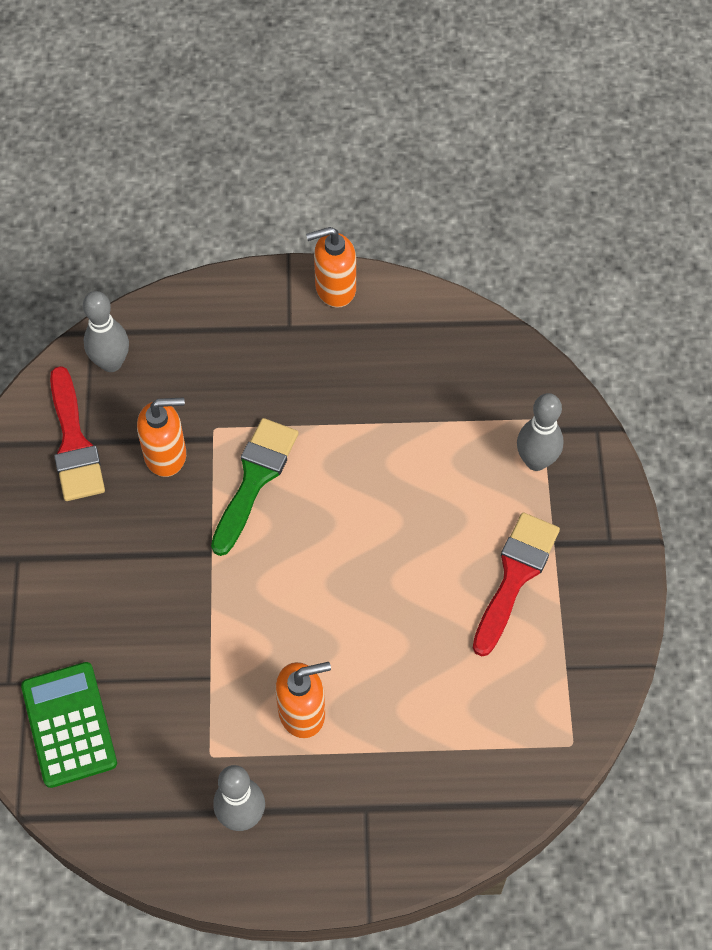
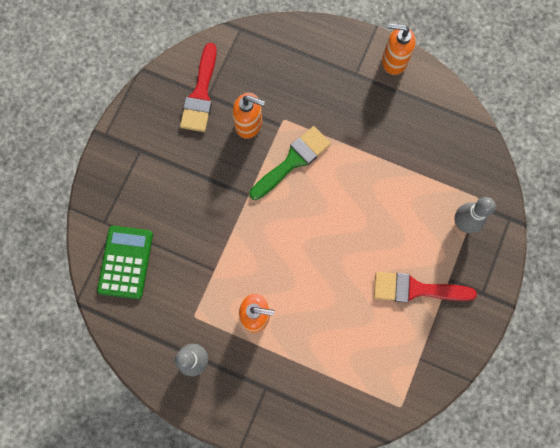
camera: 25 degrees right, 15 degrees up
(111, 363) = (243, 53): grey bowling pin -> none
(515, 576) = (416, 289): red brush -> red brush turned 135 degrees counterclockwise

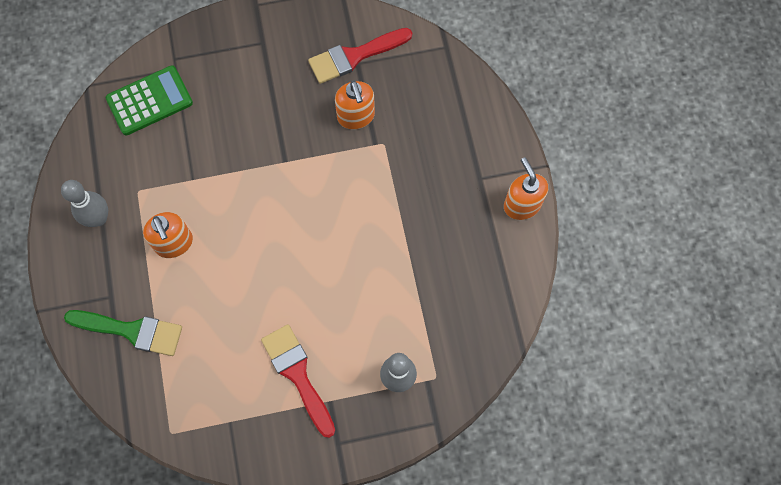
camera: 55 degrees right, 5 degrees down
(293, 161) = (347, 179): green brush -> green brush (131, 331)

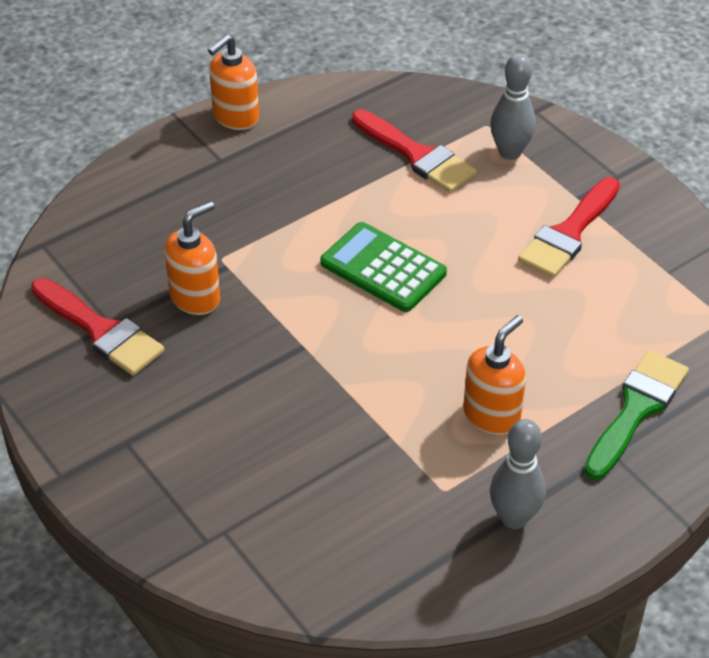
camera: 115 degrees left, 25 degrees down
(131, 331) = (636, 409): green brush -> green brush turned 45 degrees clockwise
(149, 101) = (294, 540): green calculator -> green calculator (383, 268)
(425, 310) = (417, 155): none -> red brush

